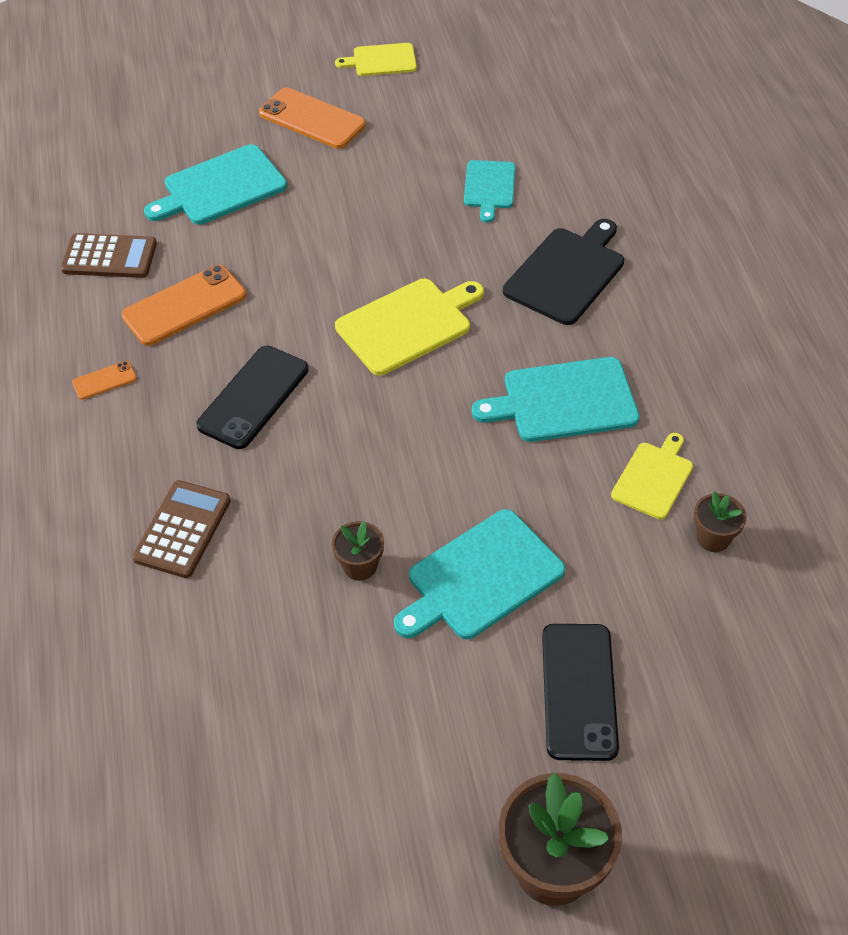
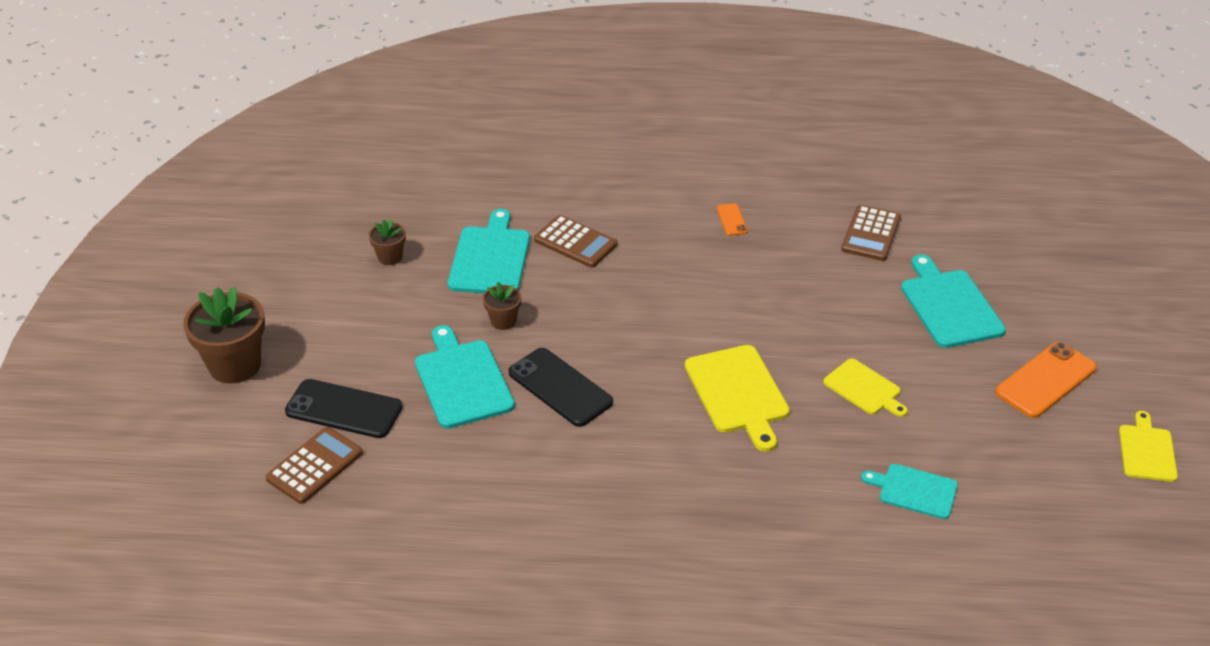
camera: 105 degrees right, 10 degrees down
(184, 306) = (801, 267): orange phone -> none
(253, 397) = (687, 291): black phone -> black phone (560, 387)
(564, 401) = (613, 473): turquoise cutting board -> turquoise cutting board (490, 258)
(566, 273) = (772, 518): black cutting board -> none
(653, 478) = (506, 508): yellow cutting board -> yellow cutting board (864, 388)
(682, 687) = (314, 466): none -> brown calculator
(713, 538) = (429, 527): brown flower pot -> brown flower pot (390, 257)

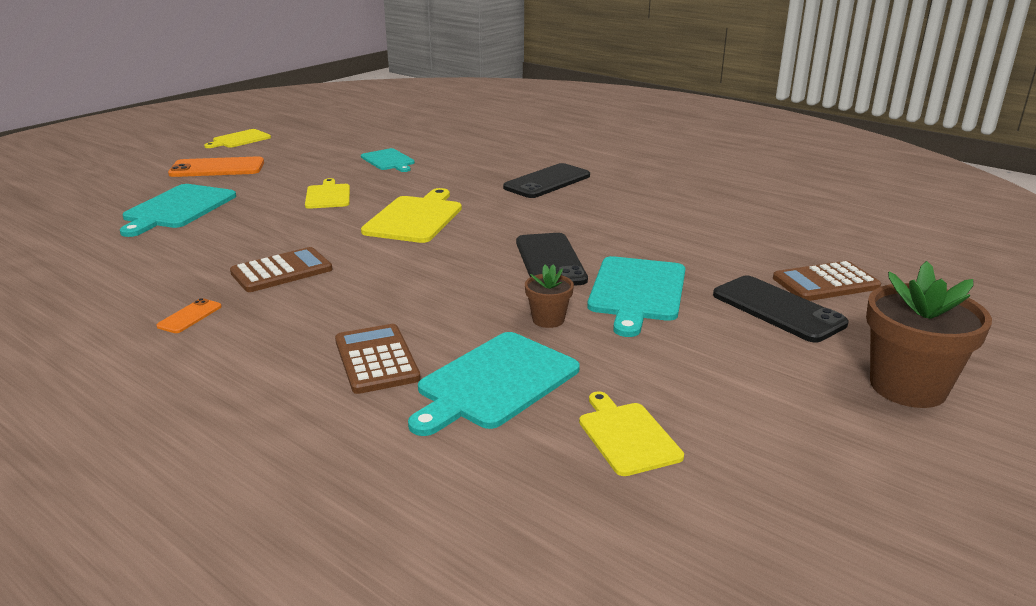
camera: 145 degrees left, 15 degrees down
(390, 257) = (627, 436): brown flower pot -> yellow cutting board
(692, 532) = (547, 182): none -> black phone
(871, 234) = (112, 261): brown calculator -> brown calculator (281, 271)

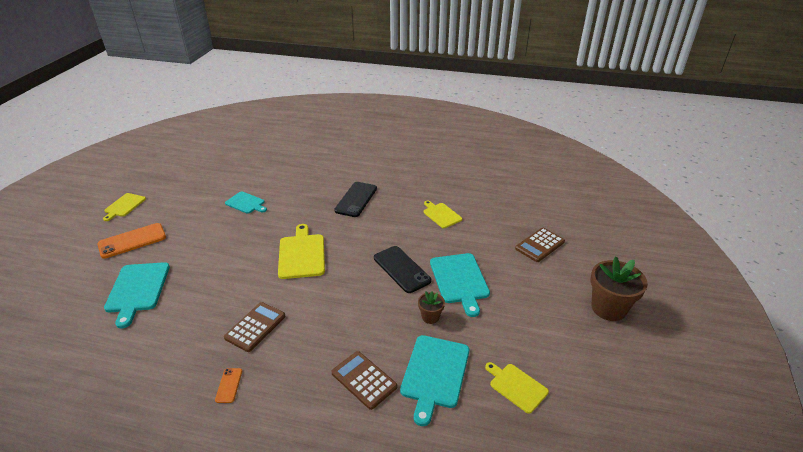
camera: 25 degrees left, 10 degrees up
(328, 196) = (231, 248): yellow cutting board -> yellow cutting board (441, 215)
(777, 309) = (530, 272): black phone -> none

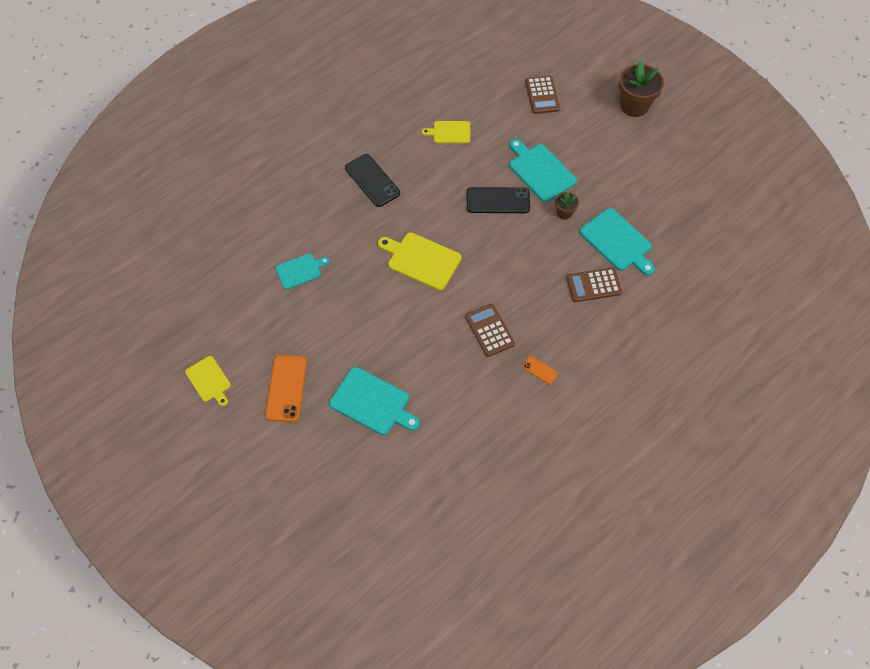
camera: 55 degrees left, 25 degrees up
(460, 280) = (540, 171): turquoise cutting board -> turquoise cutting board turned 150 degrees counterclockwise
(516, 386) = (659, 204): yellow cutting board -> none

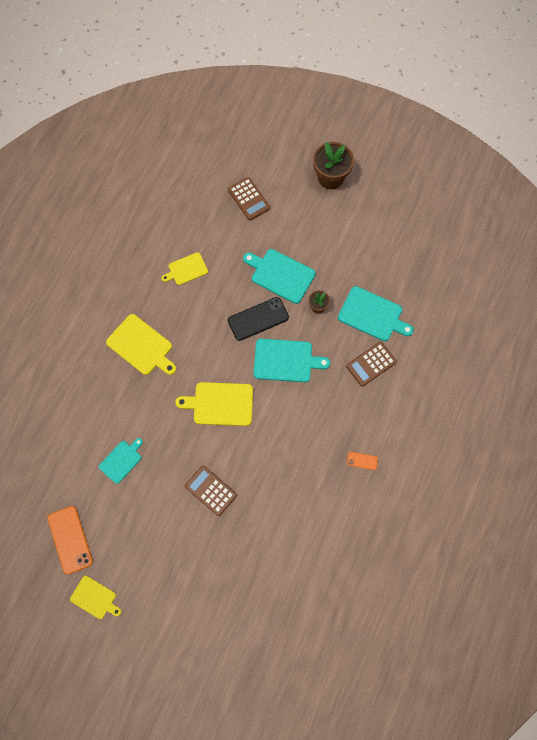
camera: 25 degrees left, 10 degrees up
(286, 388) = (164, 574): orange phone -> orange phone (70, 539)
(372, 180) = (141, 346): black phone -> yellow cutting board
(372, 402) = (241, 553): turquoise cutting board -> turquoise cutting board (286, 360)
(489, 330) = (306, 443): brown calculator -> brown calculator (210, 490)

